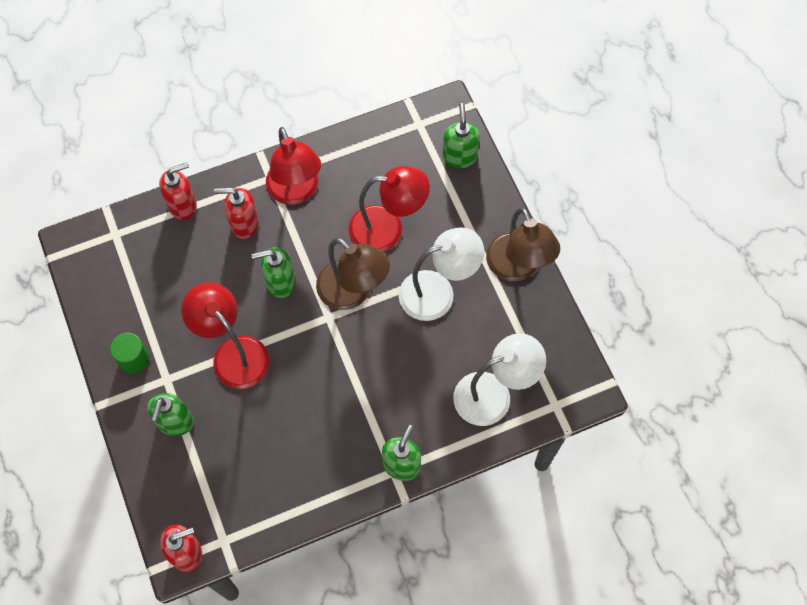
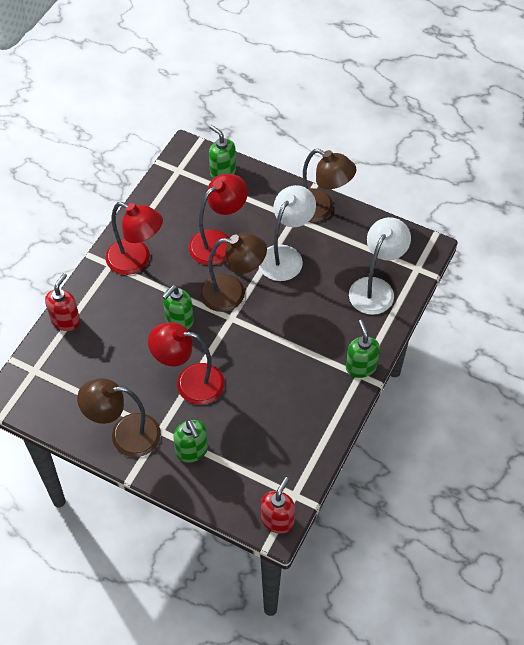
camera: 40 degrees left, 10 degrees down
(133, 359) = (125, 435): green cylinder -> brown lamp
(244, 224) = (120, 303): red soap dispenser -> none

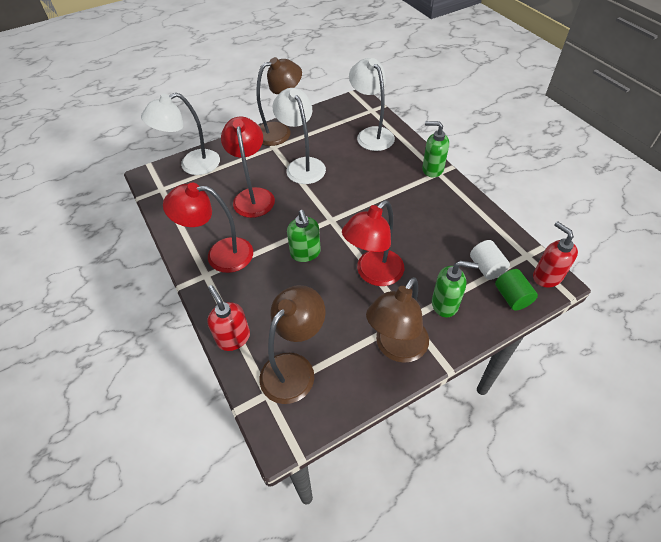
camera: 55 degrees left, 5 degrees down
(136, 261) = (220, 255): red lamp -> red lamp turned 150 degrees counterclockwise
(222, 172) = (192, 165): green soap dispenser -> white lamp
(232, 293) = (309, 208): brown lamp -> brown lamp (294, 368)
(233, 500) = (512, 297): none -> green cylinder
(256, 467) = (486, 267): none -> white cylinder

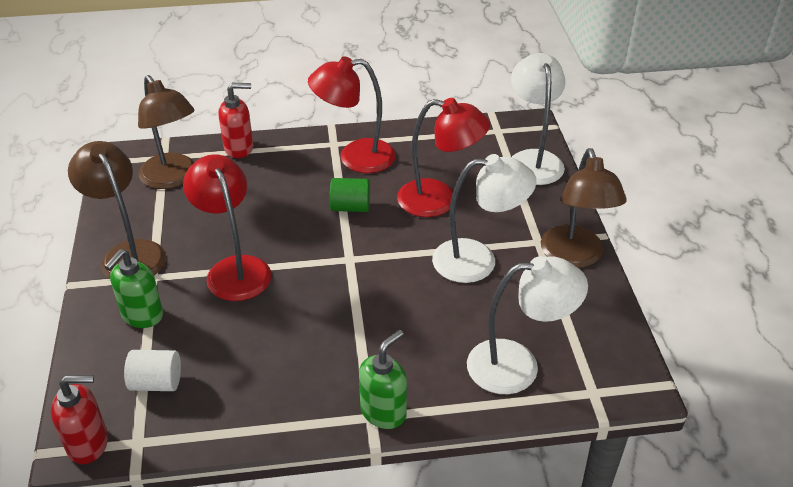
camera: 110 degrees right, 10 degrees down
(220, 255) = (355, 157): red lamp -> red lamp turned 120 degrees counterclockwise
(305, 253) = (309, 221): green soap dispenser -> none
(512, 297) = (95, 386): green cylinder -> green cylinder (350, 207)

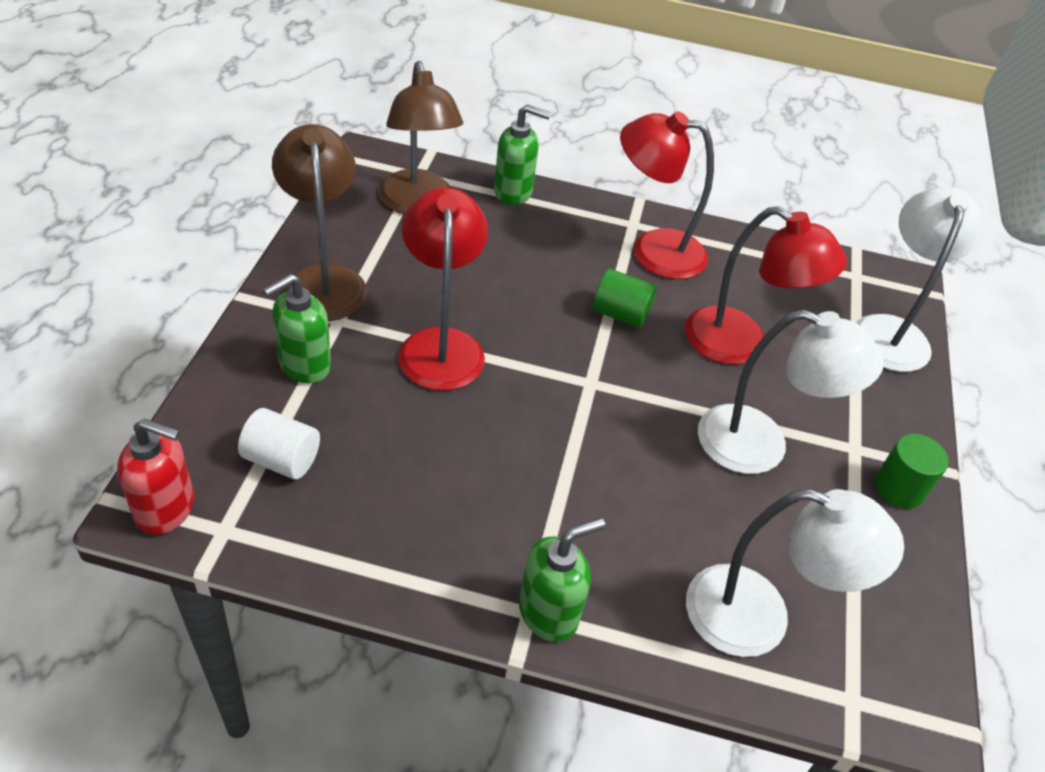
camera: 15 degrees right, 5 degrees up
(239, 148) = (513, 192): red soap dispenser -> green soap dispenser
(574, 257) = (899, 488): brown lamp -> green cylinder

